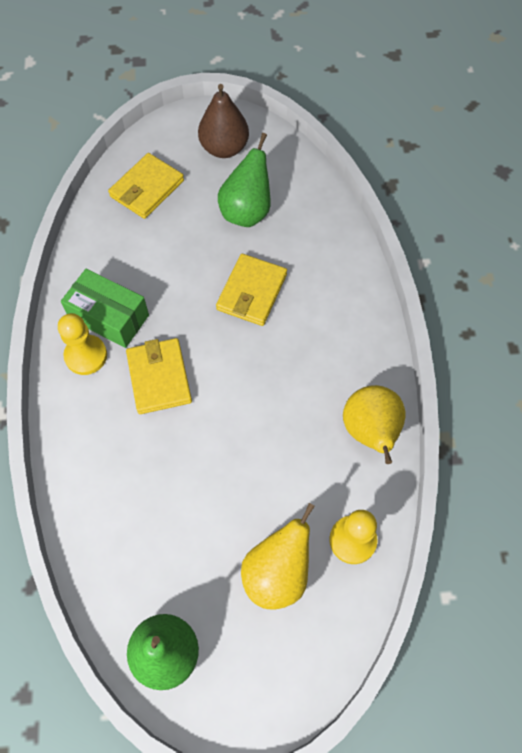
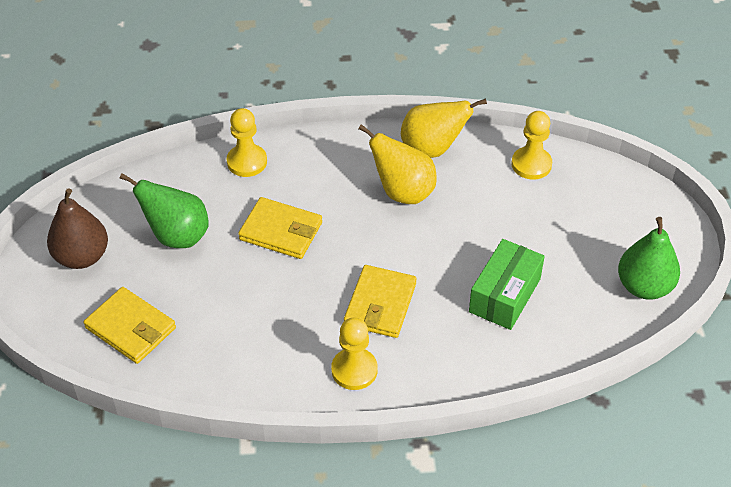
camera: 90 degrees left, 15 degrees down
(109, 317) = (306, 353): green box -> green box (505, 295)
(159, 378) = (380, 304): yellow wallet -> yellow wallet turned 60 degrees counterclockwise
(277, 573) = (565, 213): yellow pear -> yellow pear (402, 192)
(341, 260) = (247, 162): none -> yellow pawn

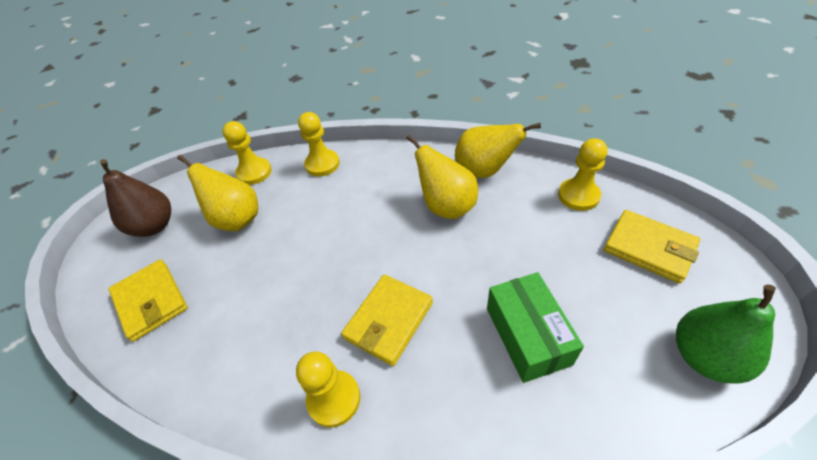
camera: 20 degrees right, 0 degrees up
(168, 181) = (254, 172): none -> yellow pawn
(177, 236) = (236, 219): green pear -> yellow pear
(281, 231) = (324, 227): yellow wallet -> yellow wallet (649, 248)
(505, 295) = (527, 335): green box -> green box turned 60 degrees counterclockwise

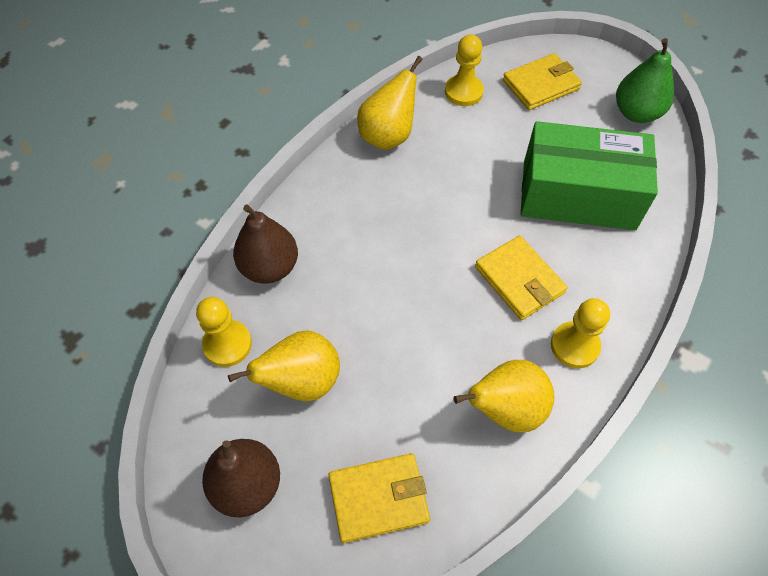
camera: 70 degrees left, 10 degrees up
(322, 164) = (269, 267): yellow pawn -> brown pear
(446, 206) = (414, 185): yellow pear -> yellow pear (505, 409)
(527, 335) = (578, 195): green box -> green box, size x1.61

